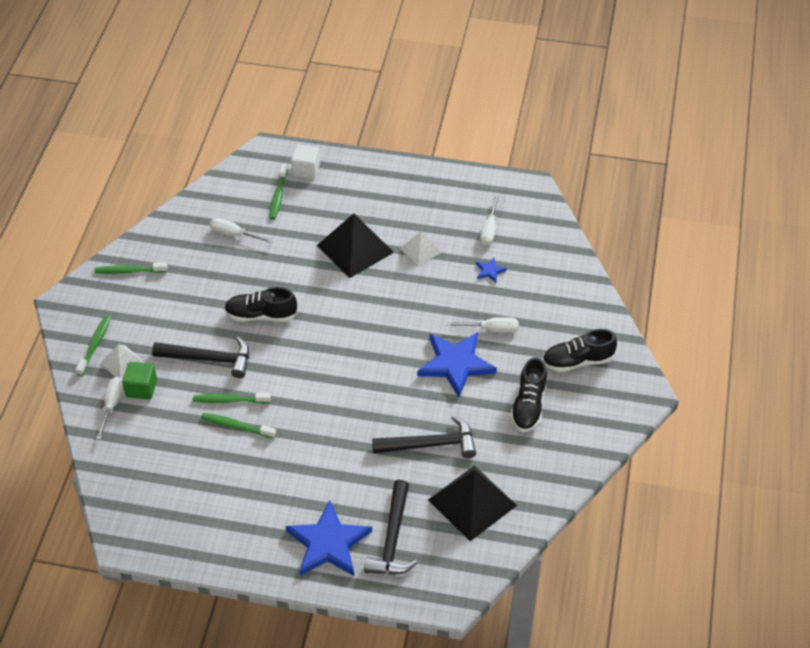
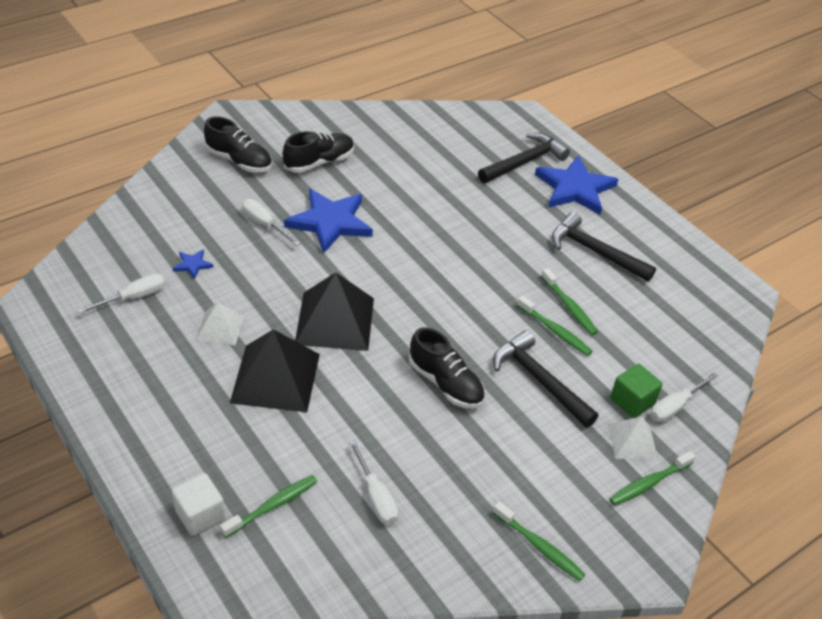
camera: 140 degrees left, 5 degrees down
(430, 444) = (425, 190): black hammer -> black hammer (595, 252)
(472, 502) = (442, 143): black pyramid -> black pyramid (335, 321)

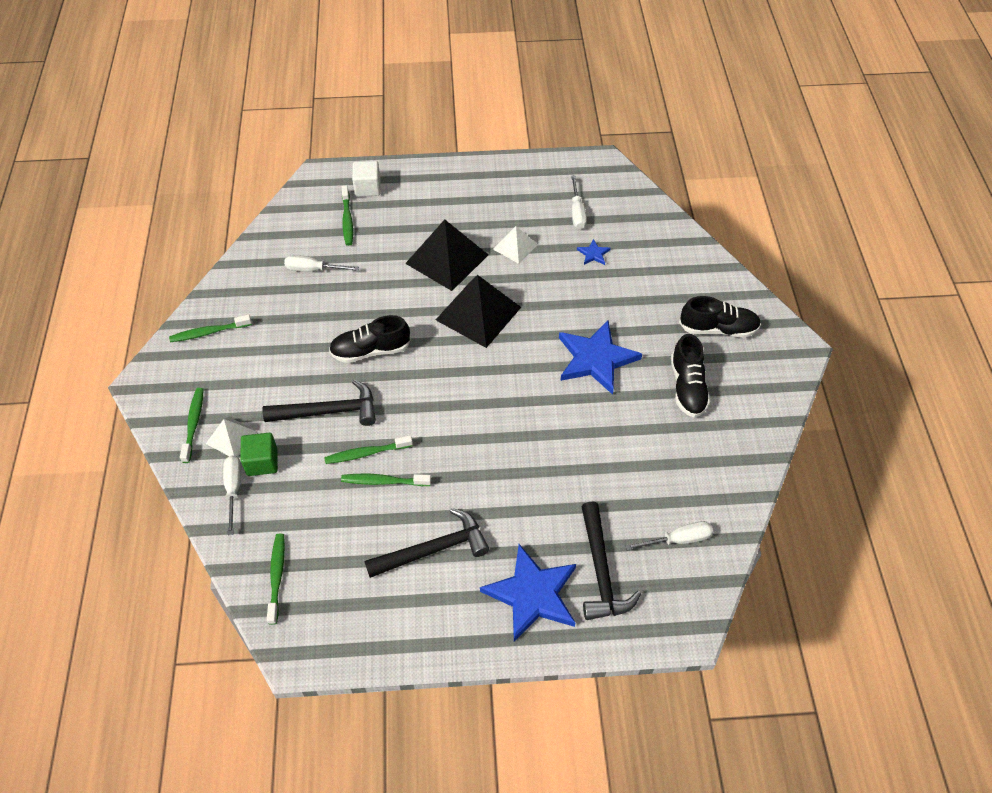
camera: 125 degrees right, 10 degrees up
(239, 161) = (718, 329): black shoe -> black shoe turned 150 degrees counterclockwise
(264, 224) = (618, 314): white screwdriver -> white screwdriver (678, 539)
(709, 333) = (277, 576): none -> green toothbrush

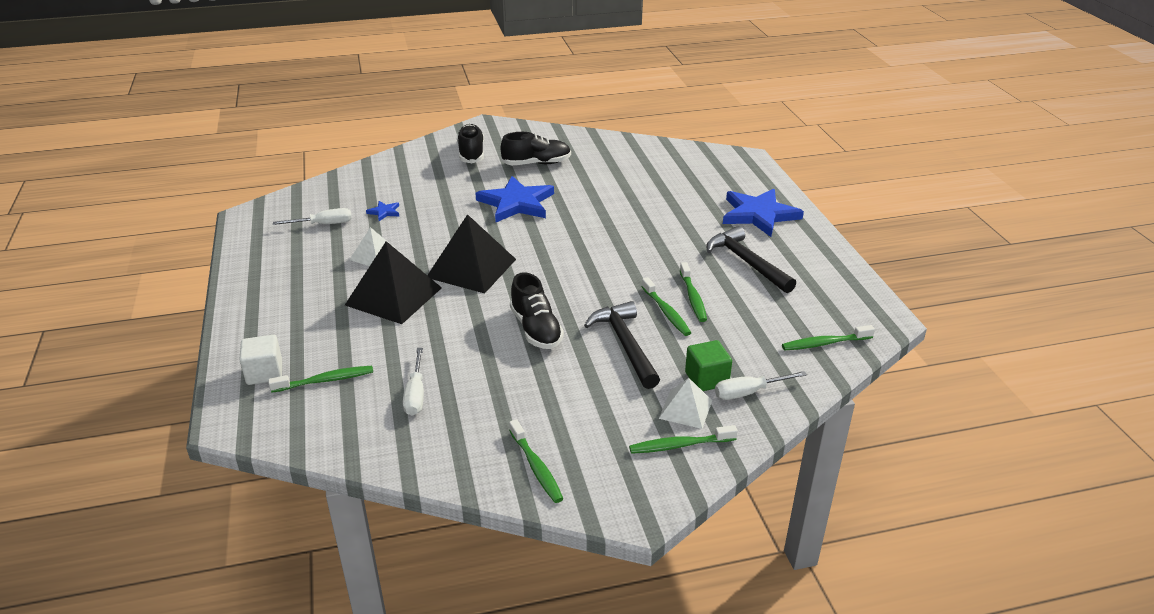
camera: 100 degrees left, 20 degrees down
(601, 571) = (722, 189): black hammer -> none
(678, 539) = (679, 162): white screwdriver -> none

